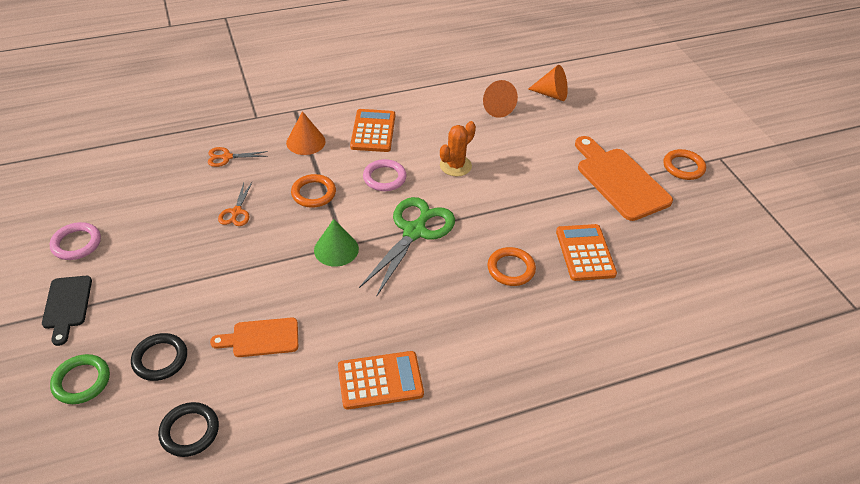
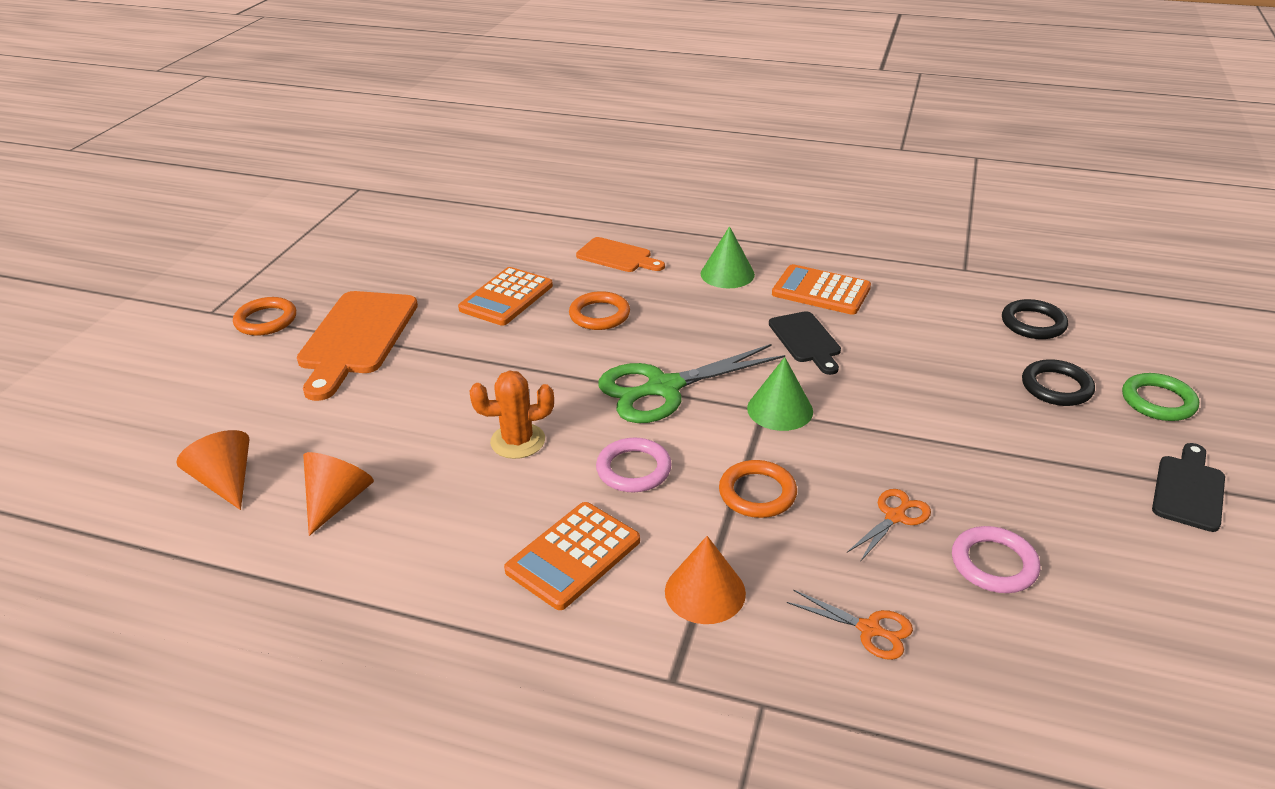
camera: 140 degrees left, 10 degrees down
(76, 243) = (1184, 578): pink ring -> pink ring (994, 564)
(261, 338) = (927, 362): orange cutting board -> orange cutting board (617, 256)
(357, 317) = (806, 340): none -> black cutting board
(466, 362) = (727, 274): none -> green cone

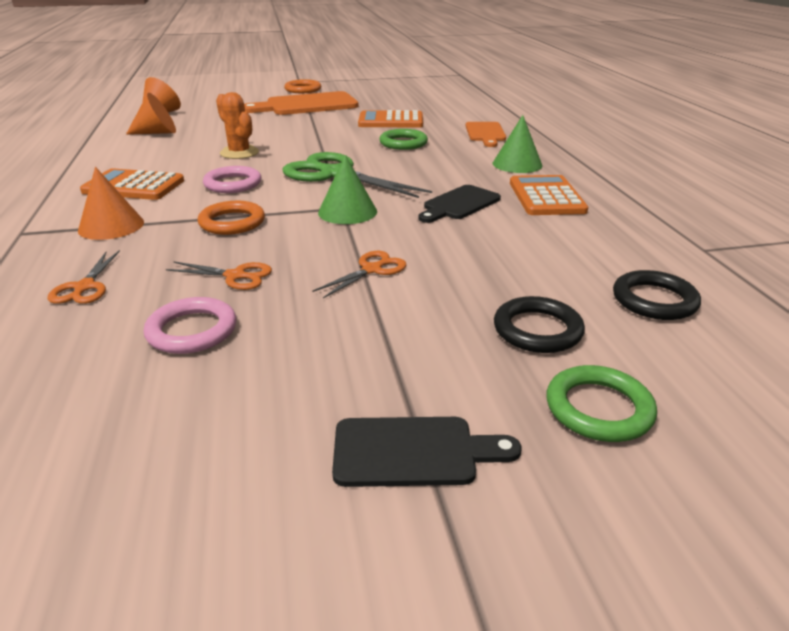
camera: 60 degrees right, 5 degrees down
(599, 315) = (403, 143): orange ring -> green ring
(922, 432) = (371, 270): none -> orange scissors

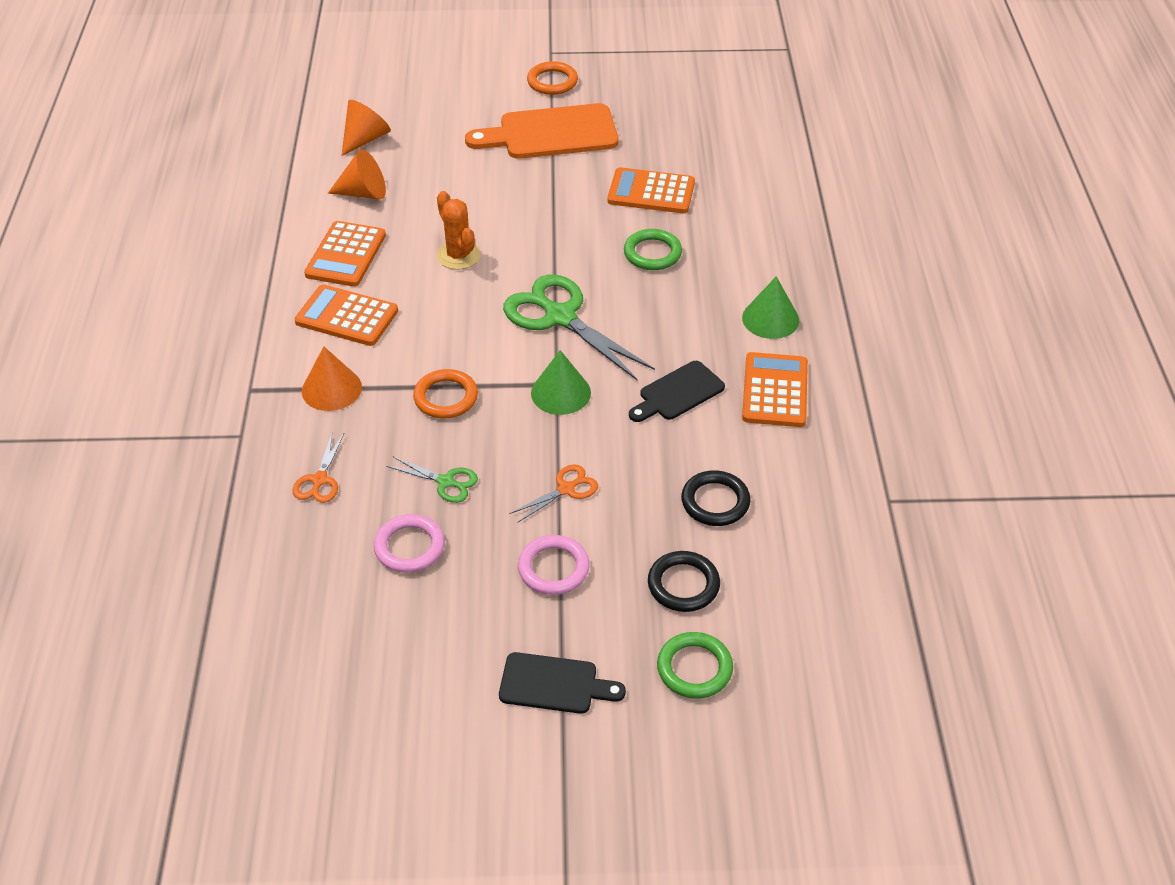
camera: 10 degrees right, 15 degrees up
(137, 158) = (346, 255): none -> orange calculator
(233, 184) = (449, 324): pink ring -> pink ring (553, 568)
(235, 276) = (445, 482): orange scissors -> green scissors
(485, 133) = (760, 239): orange cutting board -> none
(654, 300) = (799, 563): black ring -> black ring (715, 502)

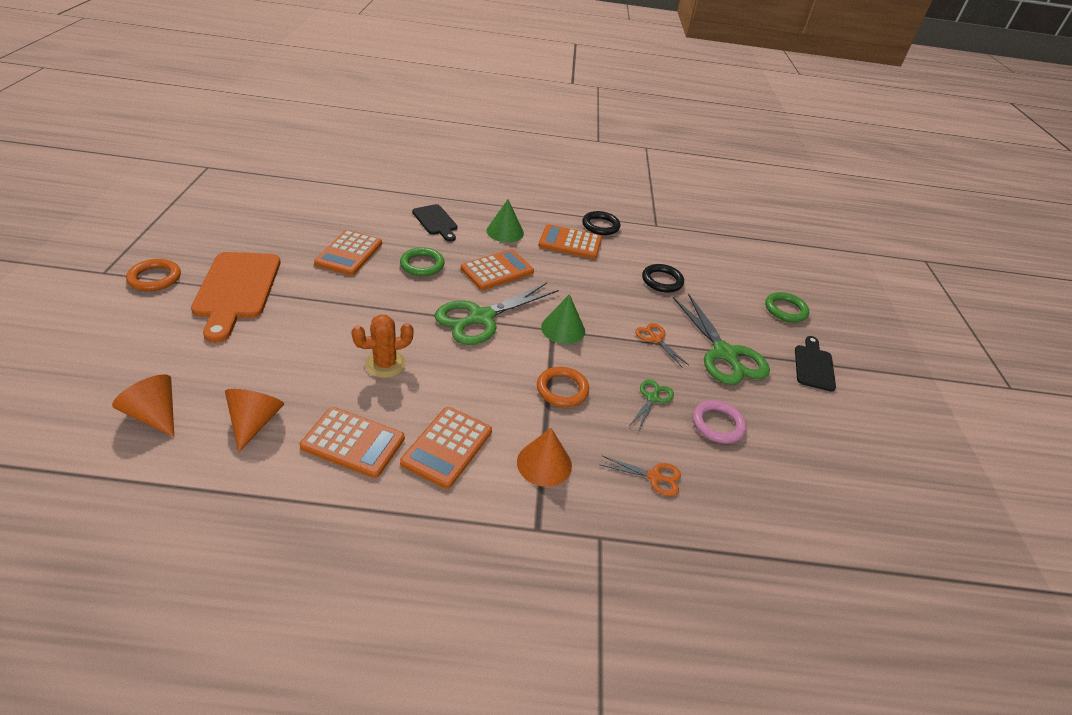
camera: 90 degrees left, 5 degrees down
(553, 568) = (724, 354): pink ring -> green scissors
(668, 320) = (497, 270): none -> orange calculator
(678, 393) = (568, 278): black cutting board -> black cutting board (436, 221)
(683, 585) = (727, 303): black ring -> black ring (600, 226)

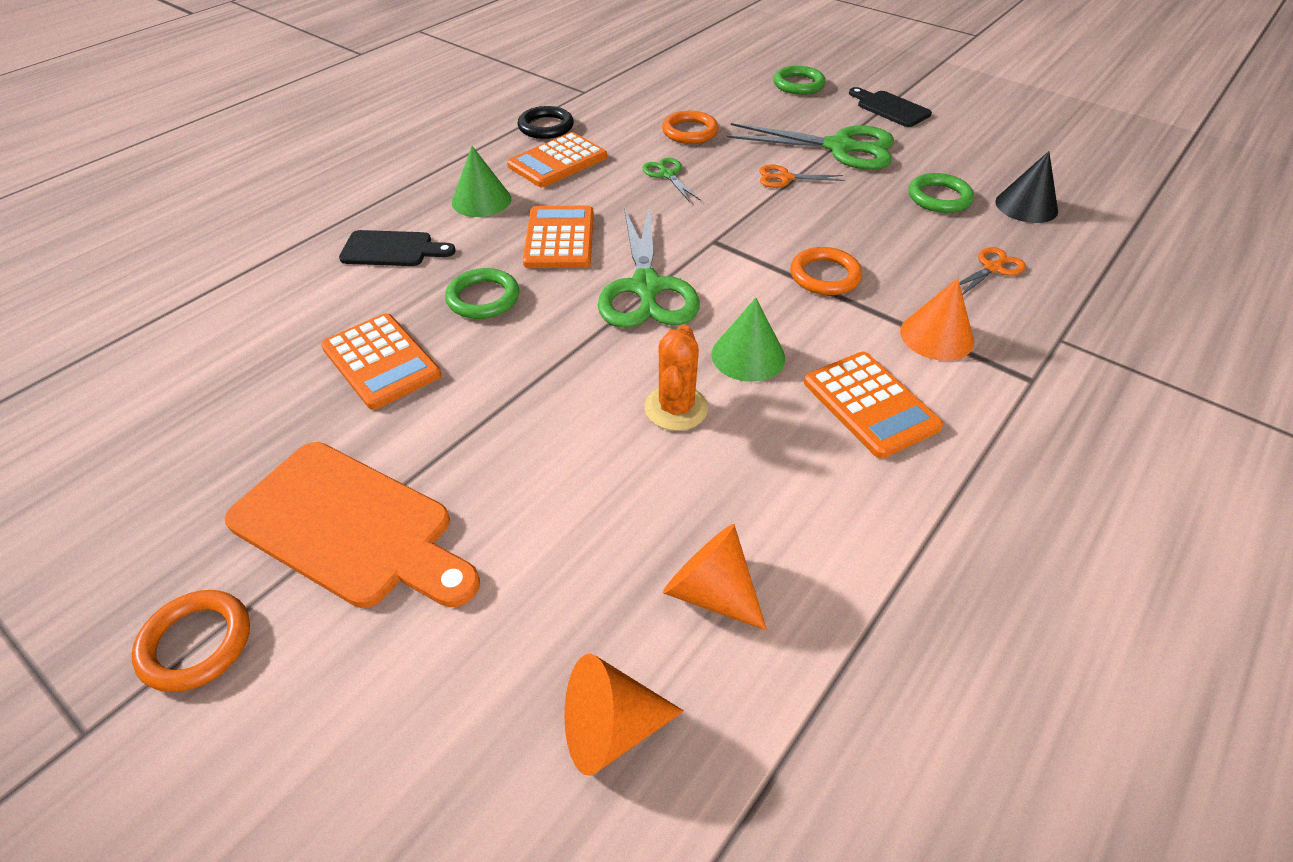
camera: 50 degrees left, 5 degrees up
(353, 442) = (815, 491): orange calculator -> none
(563, 329) = (718, 233): green cone -> green cone (748, 356)
(652, 398) = (877, 220): green scissors -> green scissors (667, 175)
(662, 281) = (690, 132): black ring -> orange ring
(717, 424) = (939, 197): pink ring -> green ring
(762, 480) = (1026, 206): none -> black cone

